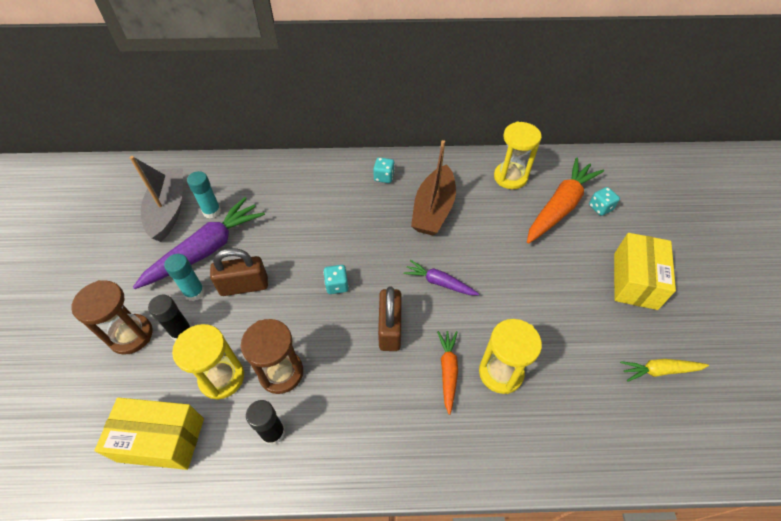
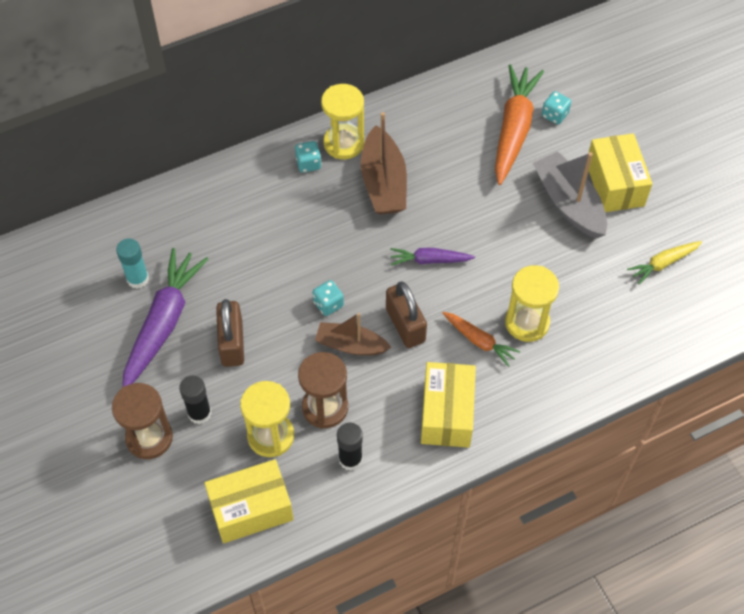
camera: 25 degrees left, 5 degrees up
(168, 210) = (85, 297): grey boat -> grey boat (569, 203)
(194, 292) = (184, 371): turquoise glue stick -> none
(244, 286) = (232, 343): brown padlock -> brown padlock turned 60 degrees counterclockwise
(335, 327) = (351, 345): none -> brown boat
(383, 428) = (447, 413): none -> yellow box
(448, 371) = (479, 341): orange carrot -> orange carrot turned 150 degrees clockwise
(510, 177) = (447, 112): yellow hourglass -> yellow hourglass (344, 143)

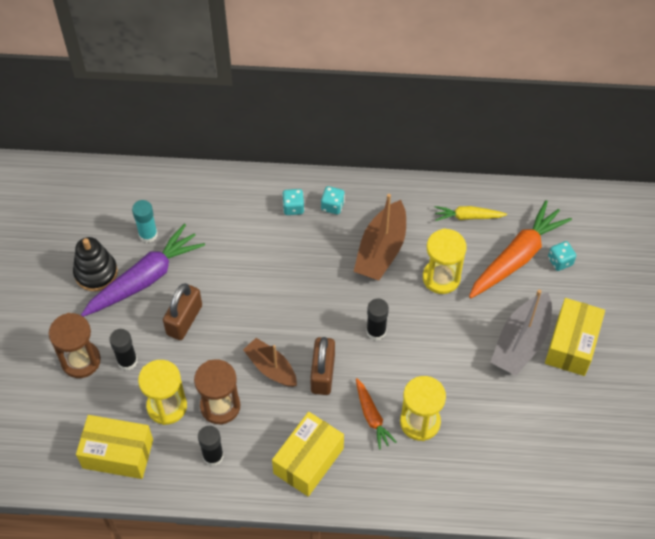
camera: 30 degrees right, 0 degrees up
(107, 343) = (96, 273): none -> black stacking toy
(328, 304) = (275, 326): turquoise dice -> turquoise dice (293, 207)
(344, 143) = (371, 202): yellow hourglass -> yellow hourglass (441, 278)
(429, 260) = (376, 331): purple carrot -> black glue stick
(569, 203) = (521, 342): grey boat -> grey boat turned 150 degrees counterclockwise
(663, 263) = (567, 432): yellow carrot -> yellow carrot (468, 217)

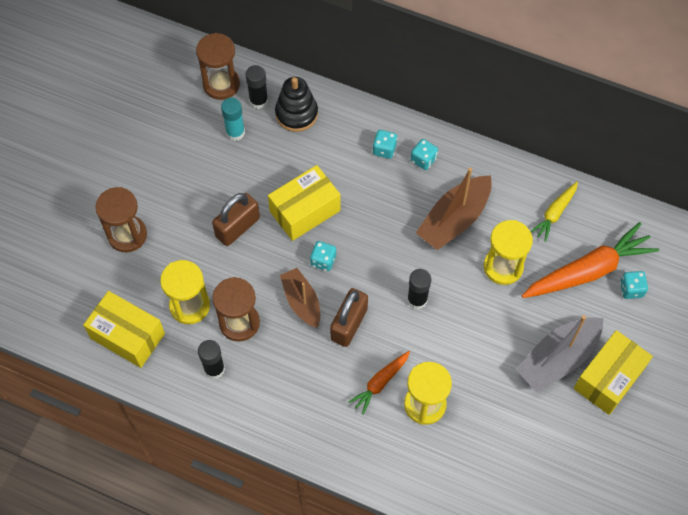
camera: 20 degrees right, 5 degrees up
(96, 273) = (173, 154): black stacking toy -> black stacking toy (296, 114)
(117, 195) = (221, 84): none -> brown hourglass
(127, 361) = (169, 250): black glue stick -> black glue stick (258, 101)
(145, 278) = (216, 175): purple carrot -> none
(276, 324) = (323, 261): none -> turquoise dice
(308, 461) = (302, 405): yellow box -> yellow box (305, 211)
(372, 417) = (380, 383): orange carrot -> orange carrot turned 45 degrees clockwise
(468, 217) = (554, 213): yellow carrot -> yellow carrot turned 75 degrees counterclockwise

